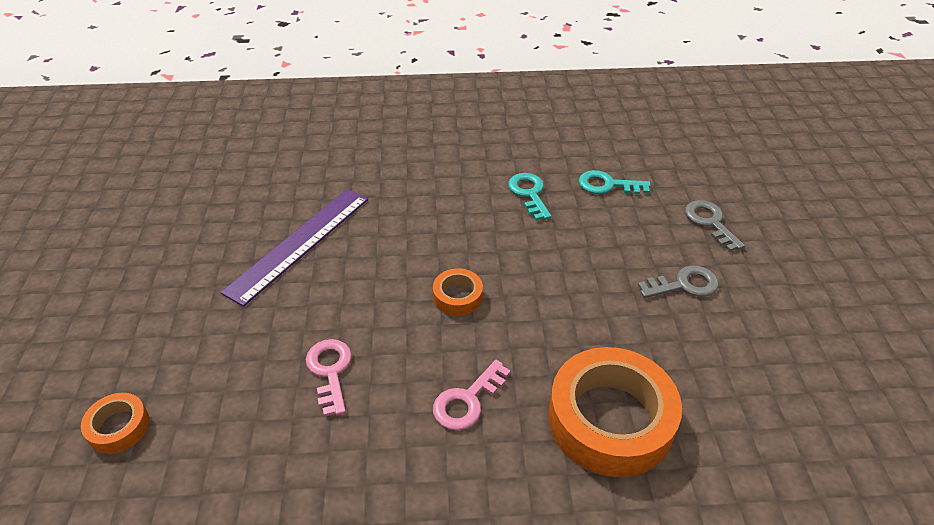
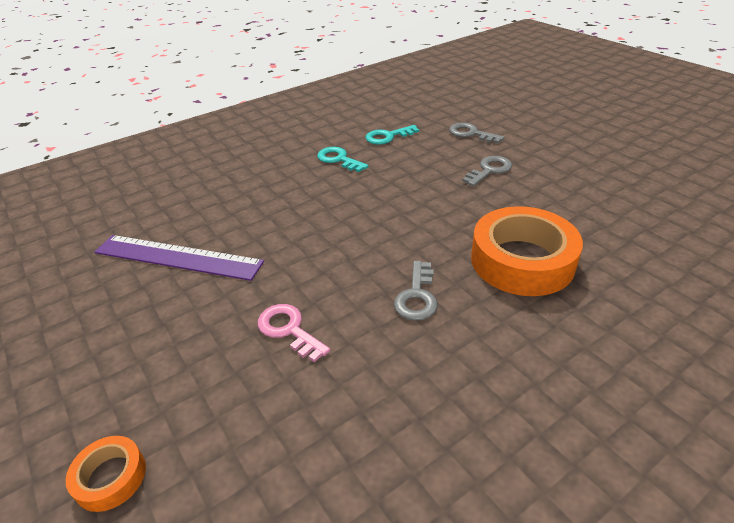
camera: 30 degrees left, 5 degrees down
(299, 243) = (178, 257): purple ruler -> purple ruler turned 75 degrees counterclockwise
(457, 296) = (346, 237): orange tape -> none
(467, 401) = (417, 296): pink key -> grey key

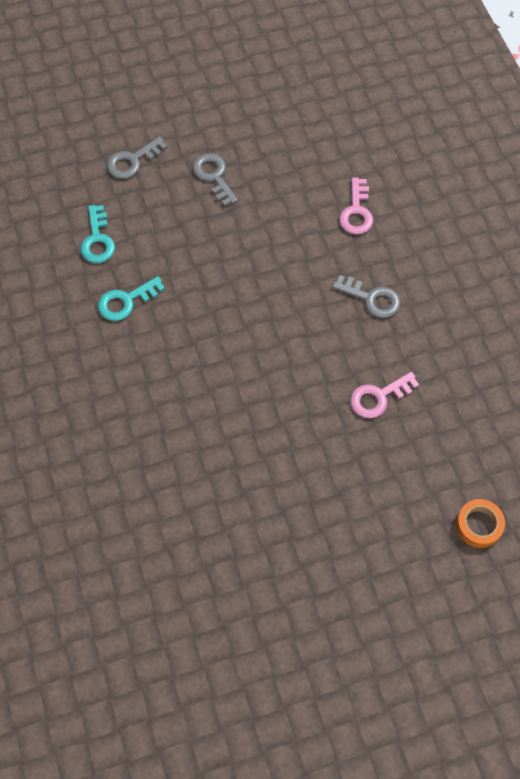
camera: 75 degrees left, 25 degrees up
(178, 257) = (248, 478): purple ruler -> none
(522, 261) = (356, 212): orange tape -> pink key

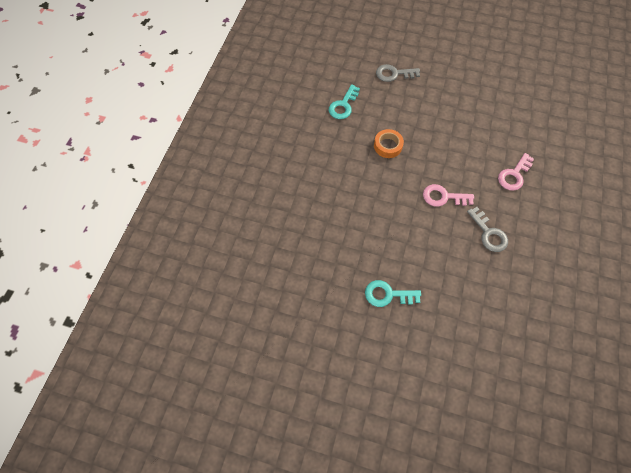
camera: 35 degrees right, 0 degrees up
(126, 301) = (335, 148): turquoise key -> turquoise key (387, 294)
(214, 176) = (436, 107): grey key -> none
(378, 397) = (451, 298): pink key -> pink key (443, 197)
(478, 525) = (465, 430): orange tape -> orange tape (388, 146)

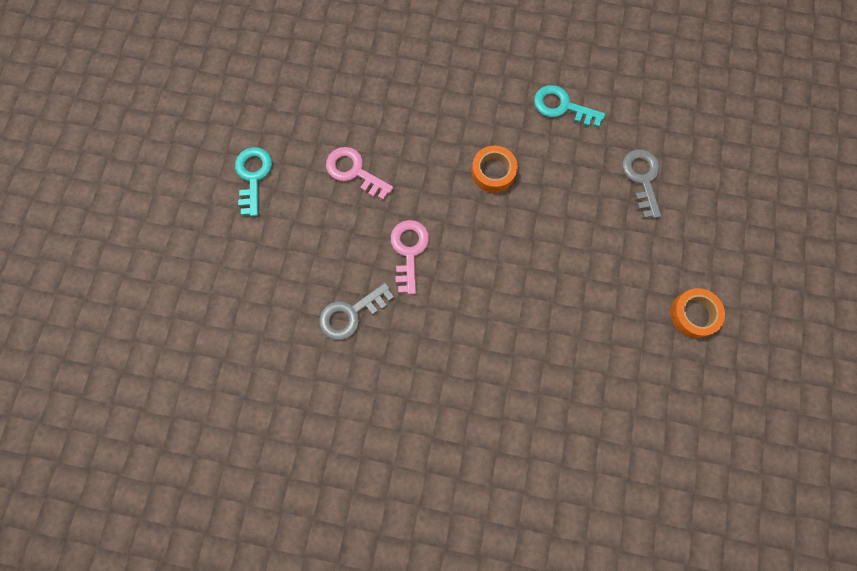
camera: 85 degrees right, 10 degrees up
(475, 64) = (693, 314): none -> orange tape
(514, 175) = (459, 362): pink key -> pink key (354, 171)

